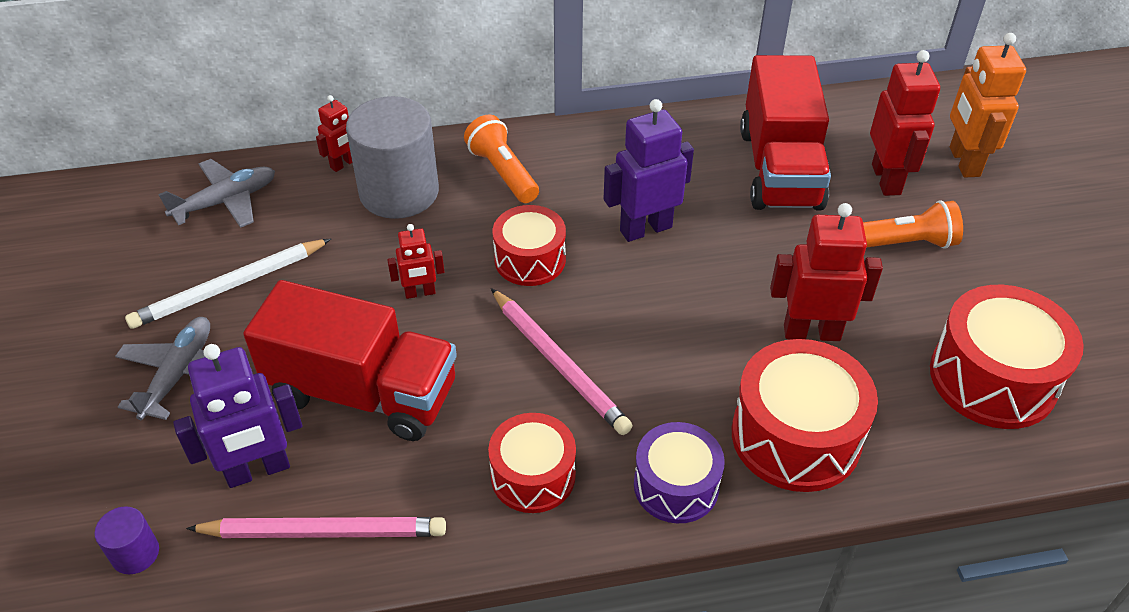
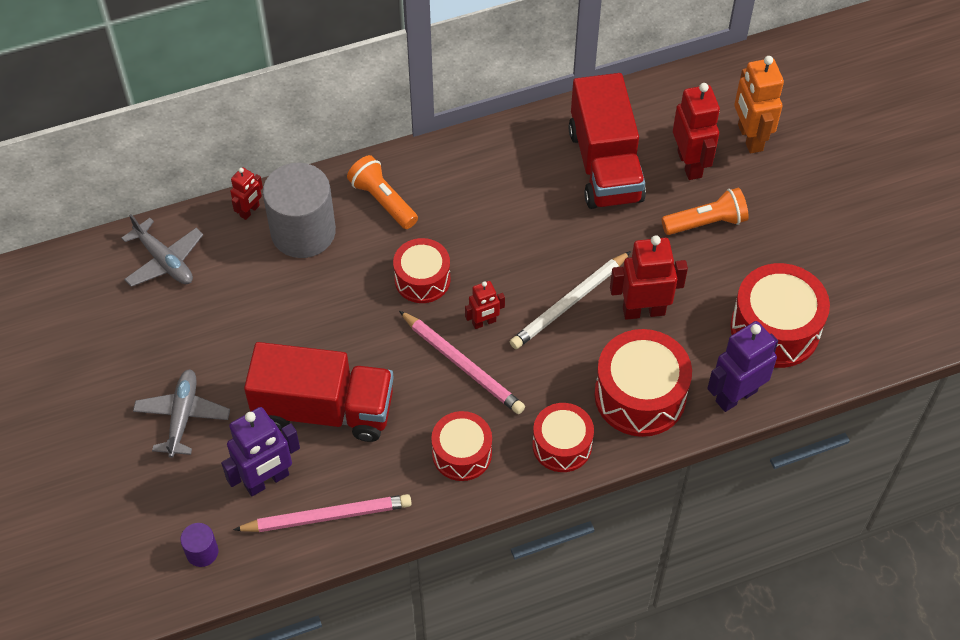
camera: 10 degrees left, 10 degrees up
(226, 201) = (164, 261): grey plane -> grey plane turned 90 degrees clockwise
(229, 286) = (195, 338): white pencil -> white pencil (569, 303)
(420, 293) = (344, 321): red robot -> red robot (484, 322)
(645, 228) = (507, 238): purple robot -> purple robot (736, 396)
(676, 485) = (562, 445): purple drum -> red drum

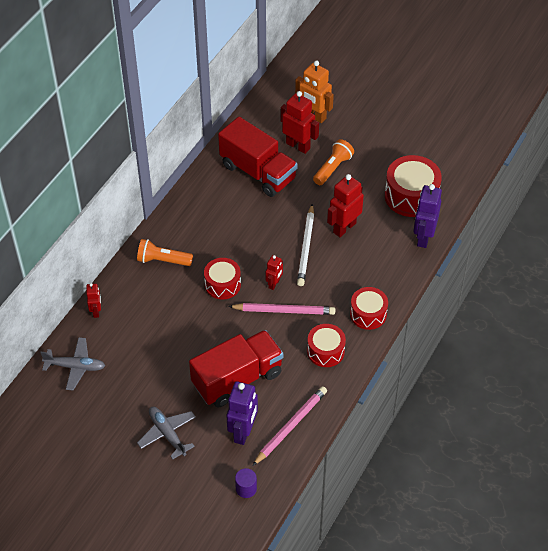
camera: 40 degrees left, 5 degrees down
(303, 232) = (136, 303): grey cylinder -> none
(640, 395) = (381, 267): red drum -> none

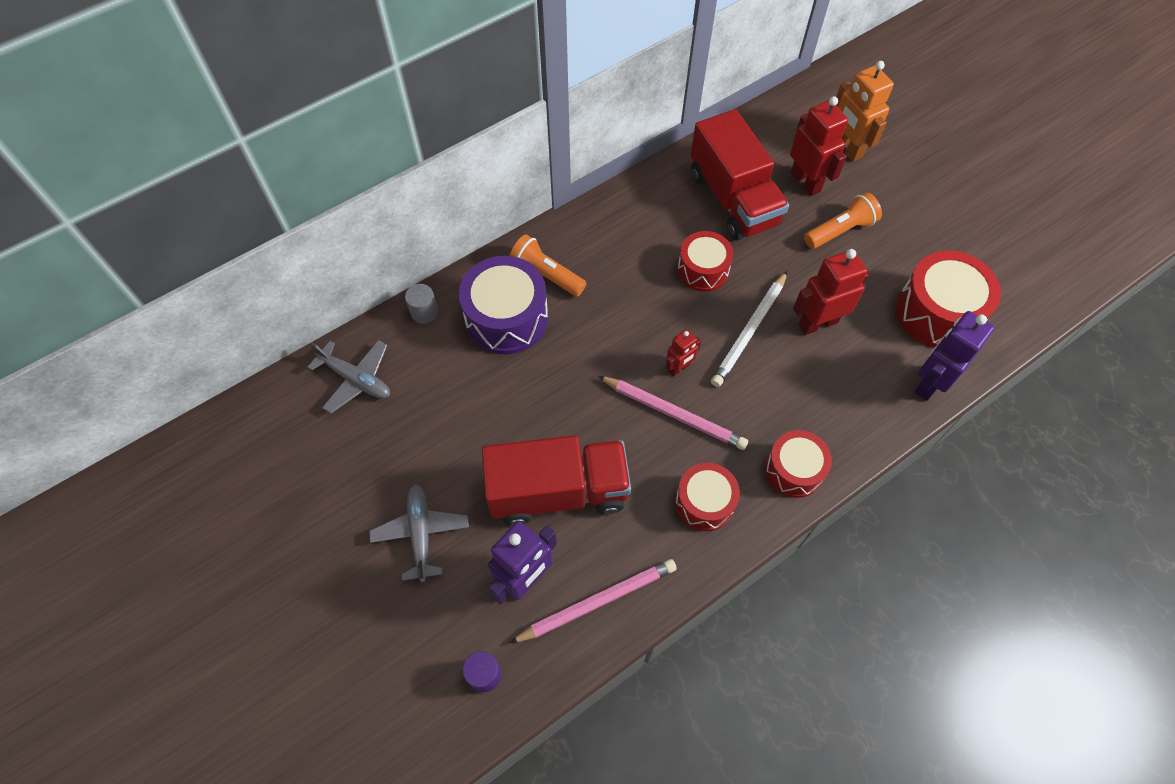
camera: 25 degrees right, 10 degrees up
(96, 311) = (424, 312): red robot -> grey cylinder
(151, 295) = (506, 318): none -> purple drum
(222, 284) = (608, 340): red drum -> red drum (703, 270)

